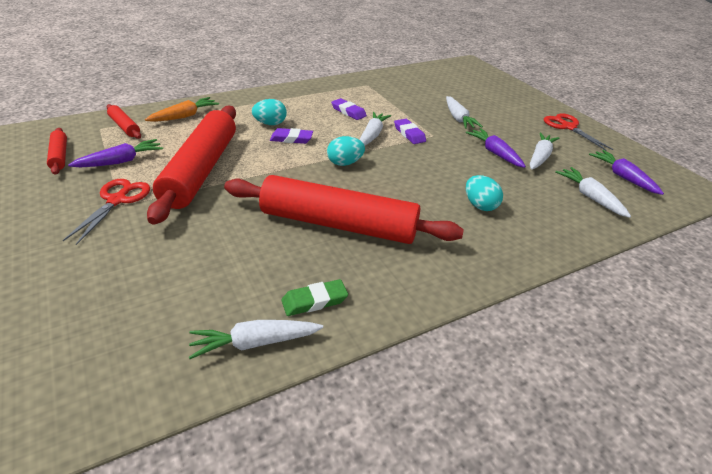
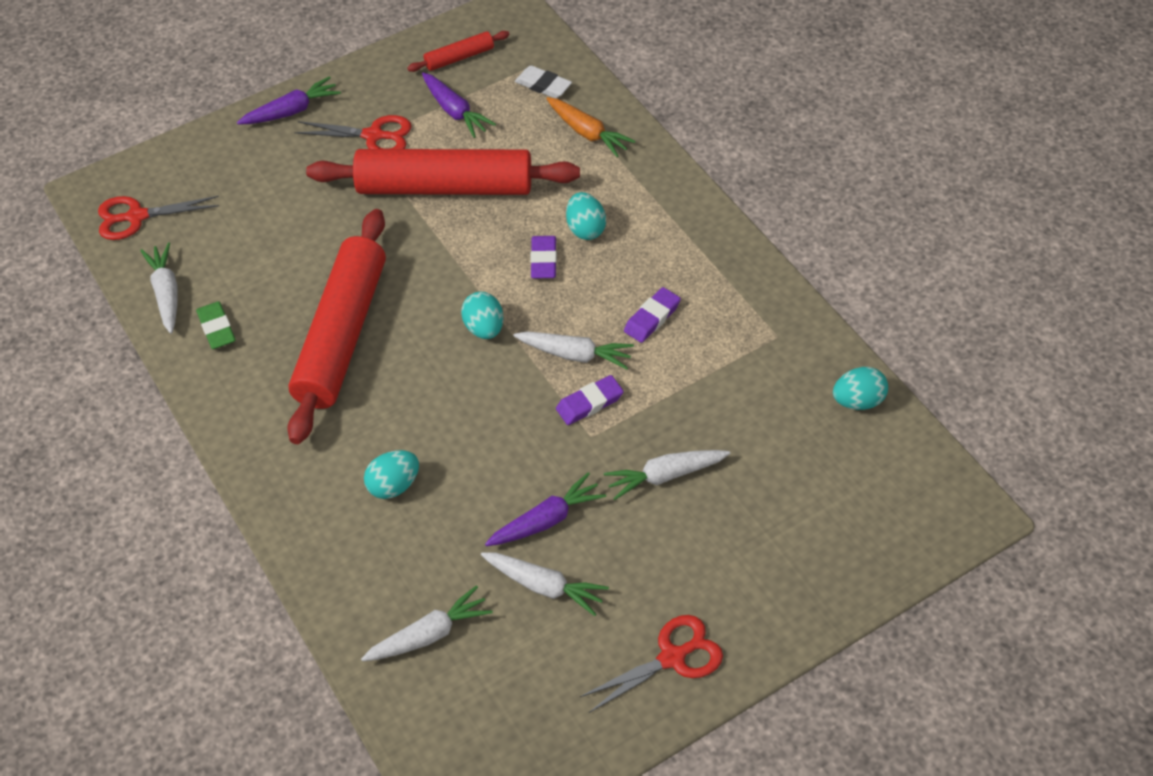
camera: 90 degrees right, 15 degrees up
(118, 377) = (136, 217): none -> red scissors
(124, 126) = (543, 85): red rolling pin -> white eraser
(409, 73) = (858, 401): none -> turquoise egg
(623, 177) = (496, 702): purple carrot -> purple carrot (292, 111)

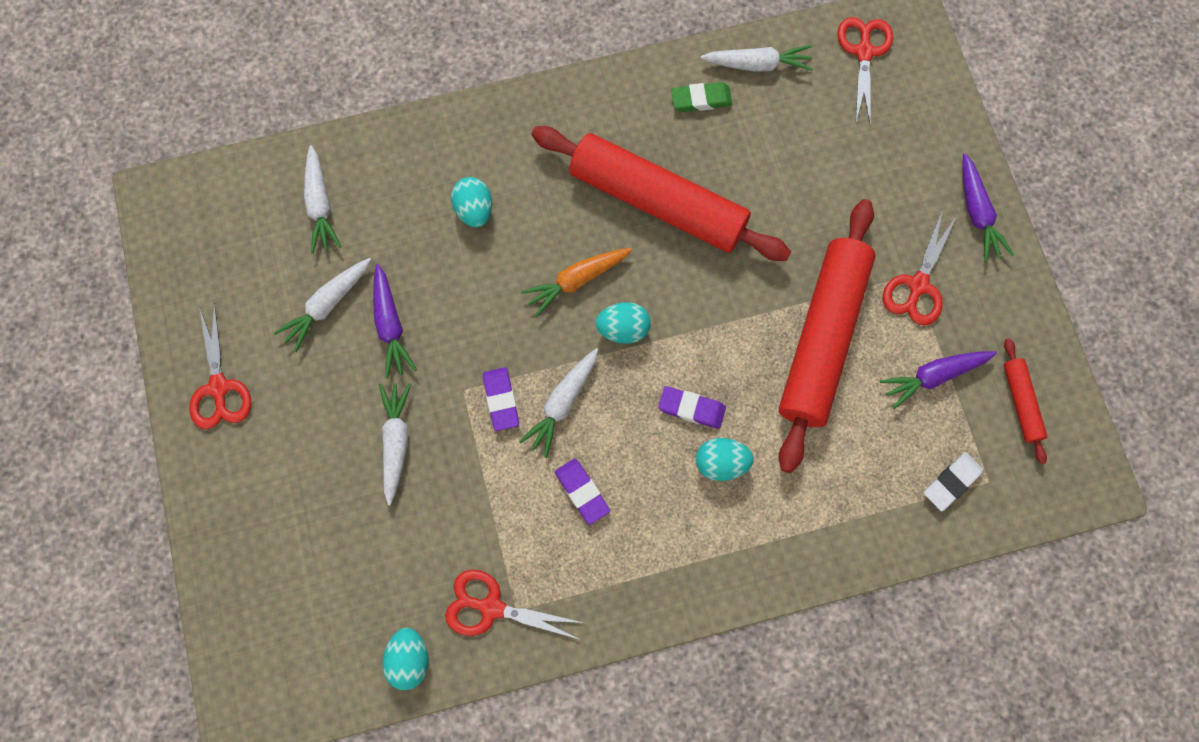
camera: 105 degrees right, 20 degrees up
(588, 133) = (862, 508): orange carrot -> orange carrot (577, 281)
(784, 355) = (490, 607): none -> red scissors

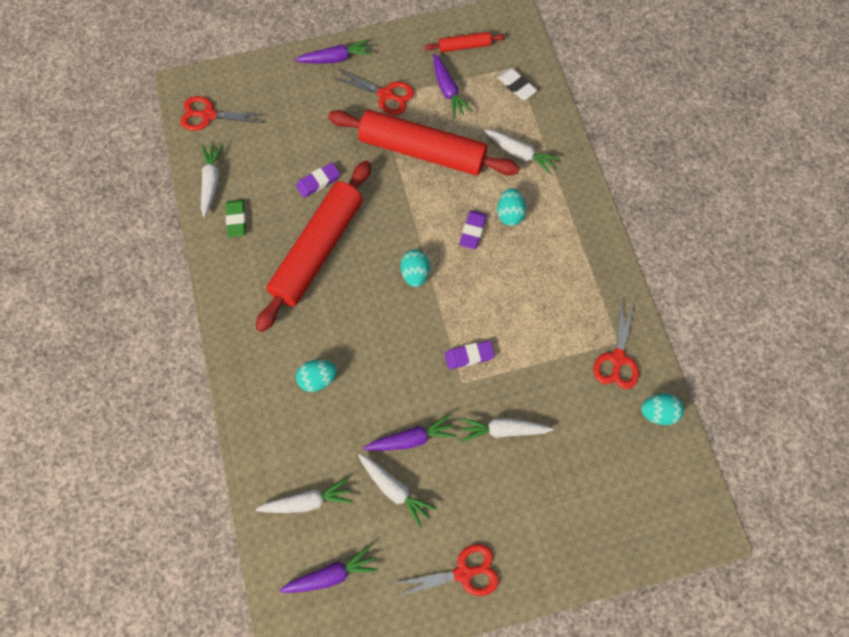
camera: 90 degrees left, 5 degrees down
(232, 235) = (331, 575): none -> purple carrot
(562, 404) = (471, 314): white carrot -> white carrot (520, 154)
(577, 281) = (377, 305): orange carrot -> none
(582, 492) = (534, 301): purple eraser -> purple eraser (318, 182)

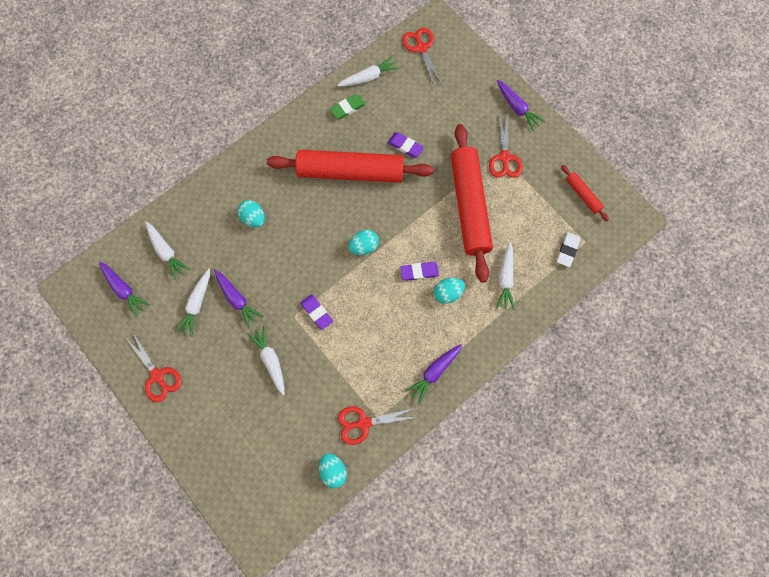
camera: 65 degrees right, 5 degrees up
(448, 90) = (534, 201): purple carrot -> purple carrot (434, 372)

